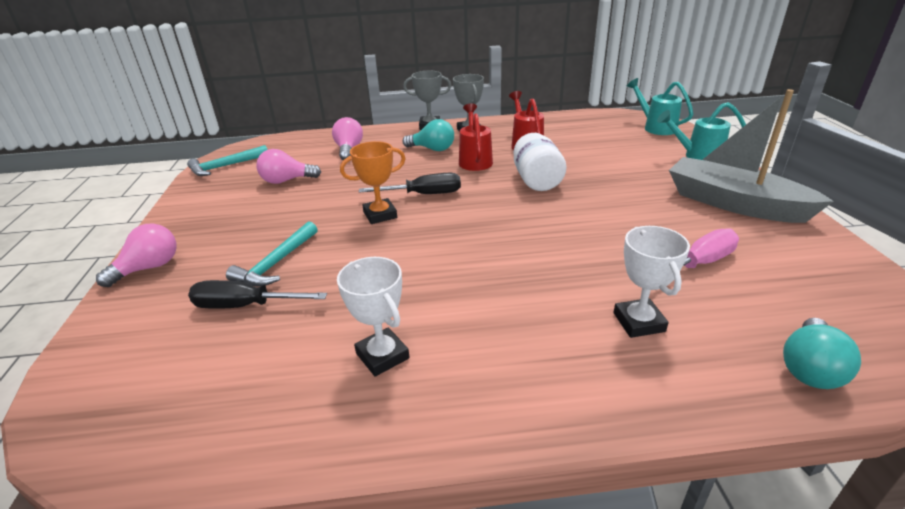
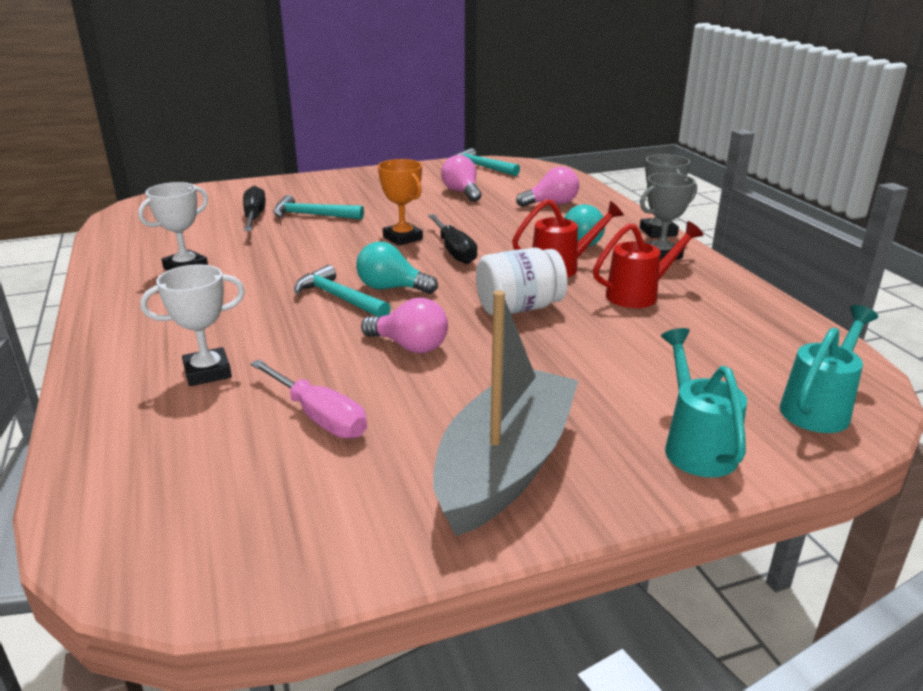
camera: 75 degrees right, 5 degrees down
(149, 268) = (304, 182): pink light bulb -> pink light bulb (409, 346)
(500, 251) = (339, 298): none -> turquoise hammer
(809, 368) = (110, 470): turquoise light bulb -> turquoise light bulb (391, 288)

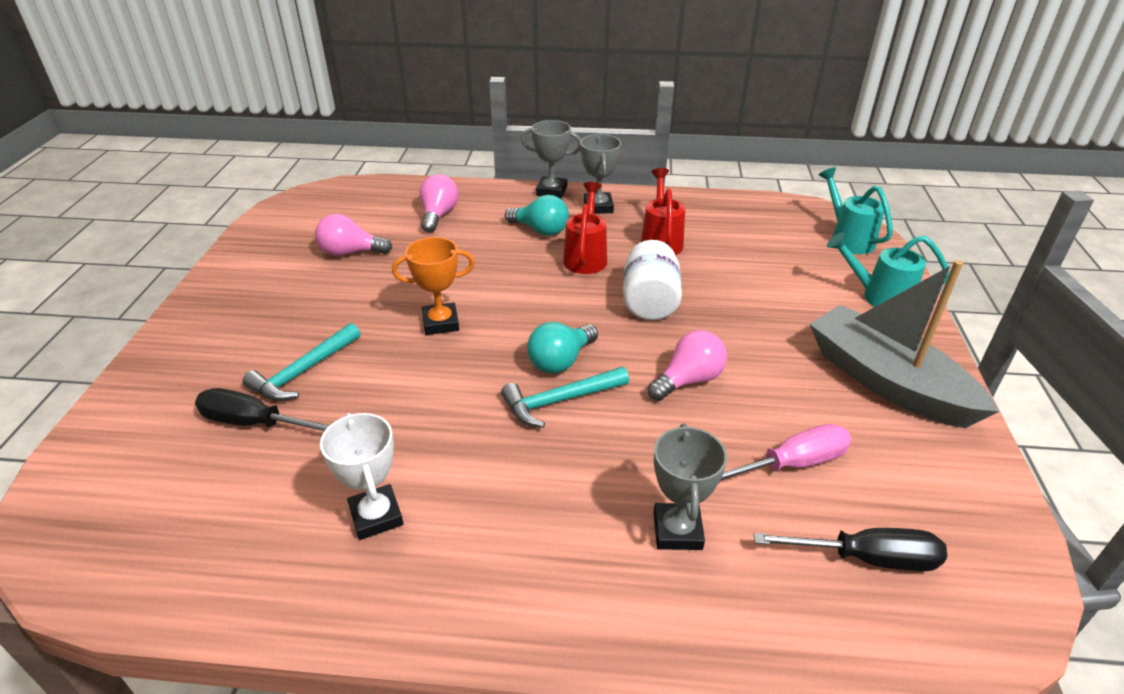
camera: 65 degrees left, 10 degrees up
(207, 372) = (677, 531): white trophy -> grey trophy
(454, 251) = (502, 301): black screwdriver -> black screwdriver (866, 558)
(481, 167) = (288, 219): turquoise hammer -> none

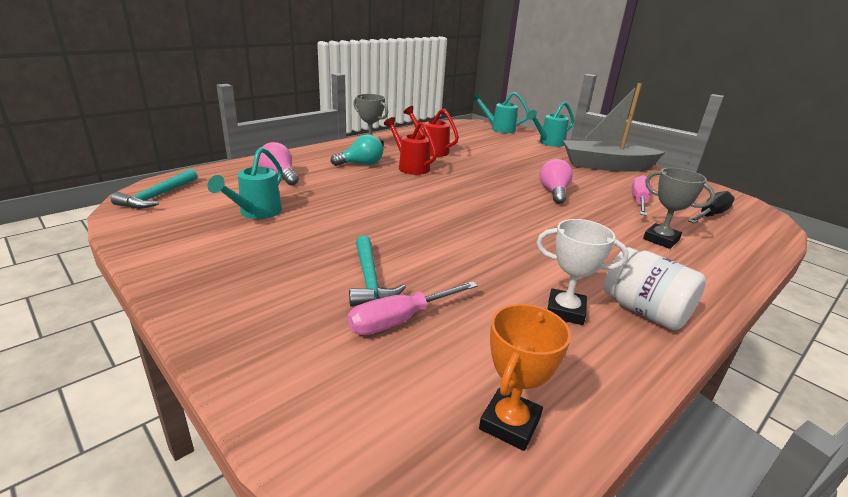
camera: 50 degrees left, 10 degrees down
(254, 423) = (400, 320): black screwdriver -> pink screwdriver
(350, 252) = (256, 213): pink light bulb -> turquoise watering can
(441, 323) = (399, 220): orange trophy -> orange trophy (509, 423)
(551, 191) = (328, 147): grey trophy -> none
(560, 361) = (493, 208): turquoise light bulb -> none
(560, 401) = (528, 222): turquoise hammer -> turquoise hammer (157, 196)
(649, 302) = (478, 173): white jar -> white jar (644, 311)

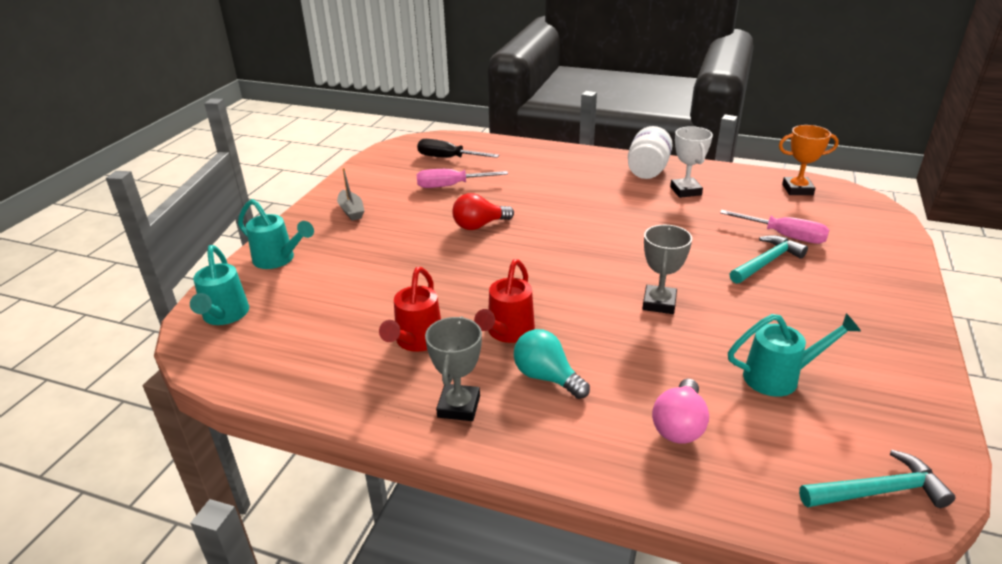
camera: 115 degrees left, 5 degrees up
(554, 192) = (479, 225): pink light bulb -> red light bulb
(606, 166) = (351, 211): grey boat -> grey boat, size x0.44
(661, 239) = (529, 172): grey trophy -> grey trophy (659, 303)

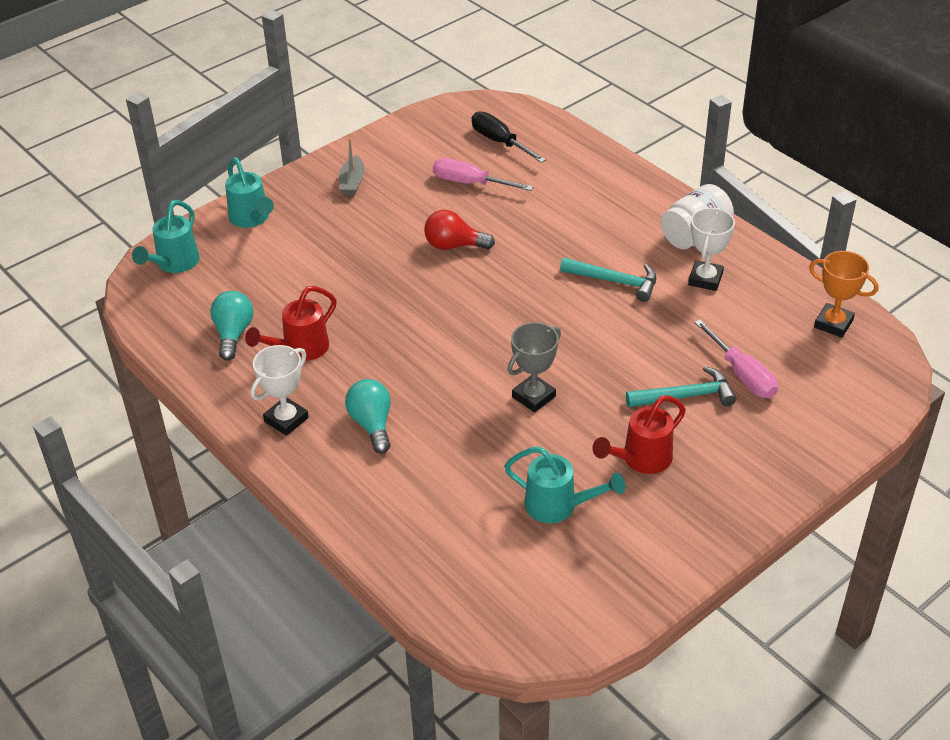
camera: 30 degrees right, 10 degrees up
(336, 352) = (233, 334): none -> turquoise light bulb
(458, 406) = (286, 419): grey trophy -> white trophy
(507, 333) = (378, 371): red watering can -> red watering can (641, 459)
(679, 425) = (433, 507): pink light bulb -> none
(878, 491) = (525, 620): turquoise hammer -> turquoise hammer (615, 281)

